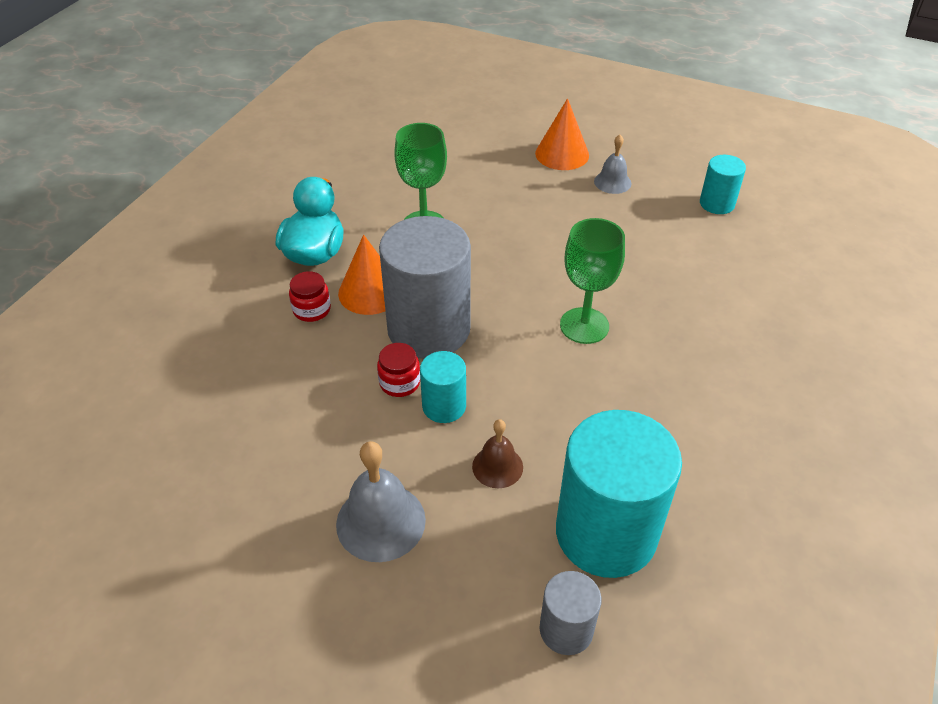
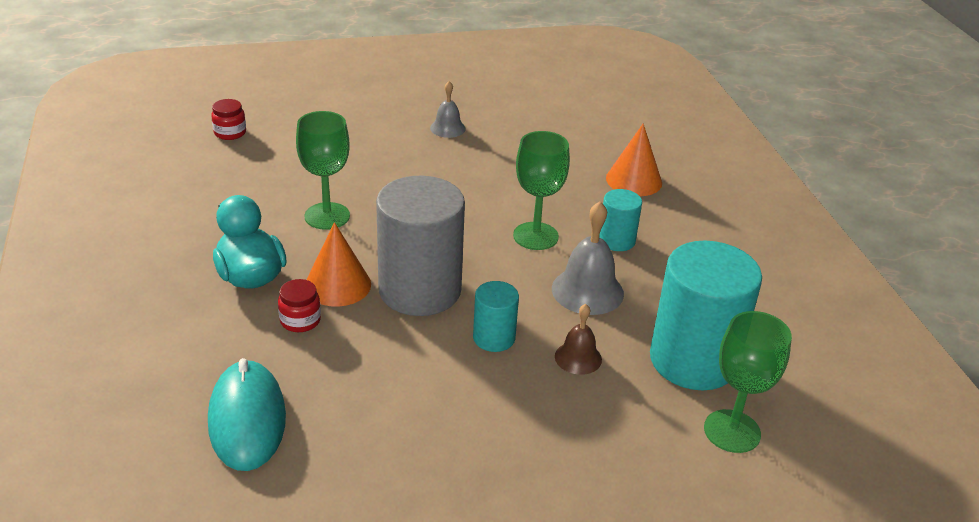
camera: 40 degrees left, 10 degrees down
(195, 374) = (247, 419): none -> turquoise mouse
(380, 522) = (536, 439): grey bell -> grey bell (587, 291)
(399, 383) = (440, 338): red jar -> red jar (230, 133)
(562, 154) = (385, 121): orange cone -> orange cone (634, 180)
(566, 629) = (732, 431): grey cylinder -> green goblet
(717, 203) = (539, 116): turquoise cylinder -> turquoise cylinder (616, 240)

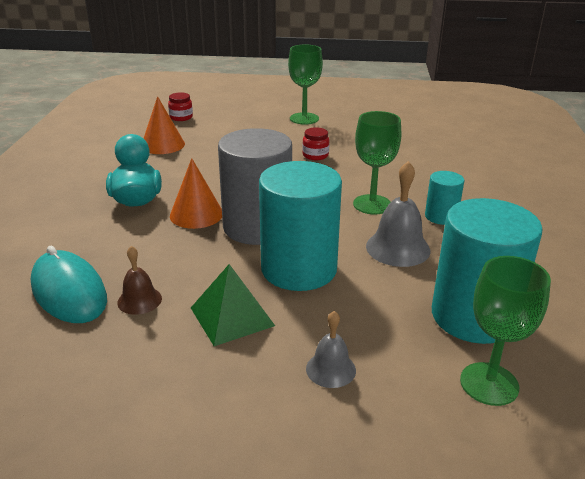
camera: 20 degrees right, 5 degrees down
(247, 419) = (69, 292): turquoise mouse -> turquoise mouse turned 45 degrees counterclockwise
(300, 320) = (153, 233): red jar -> red jar (315, 155)
(327, 216) = (216, 171): green goblet -> green goblet (304, 118)
(447, 128) = (338, 130): grey bell -> grey bell (330, 369)
(451, 411) = (232, 316): none -> green pyramid
(494, 338) = (299, 269): turquoise cylinder -> turquoise cylinder, size x2.05
(578, 358) = (365, 296): brown bell -> brown bell (139, 300)
(634, 180) = (475, 178): orange cone -> orange cone (163, 145)

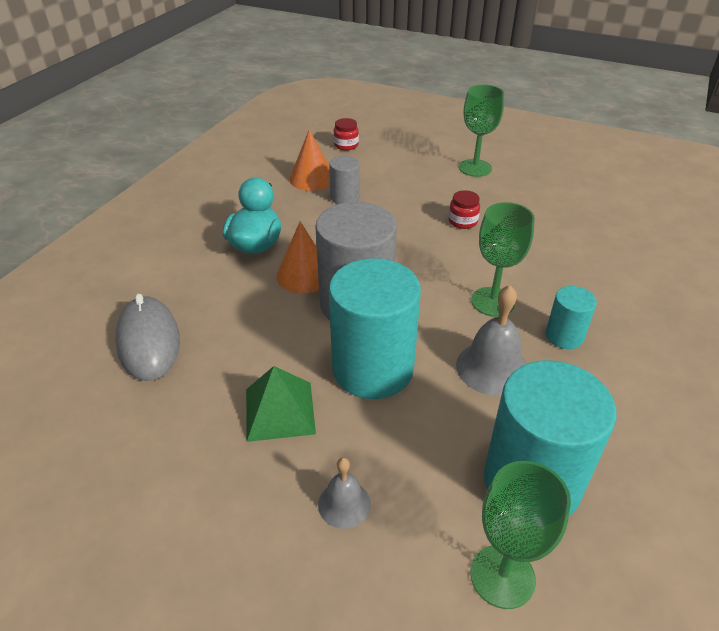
camera: 20 degrees right, 10 degrees up
(69, 292) = (149, 341): turquoise mouse -> grey mouse
(139, 300) = (204, 368): brown bell -> none
(202, 154) = (345, 197): none -> grey cylinder

